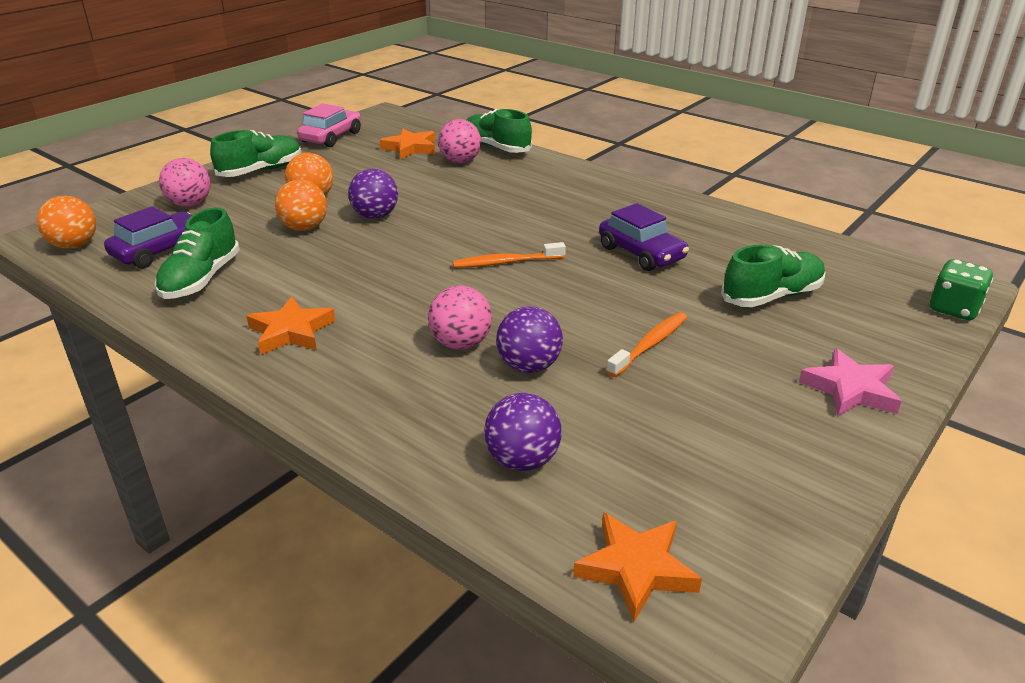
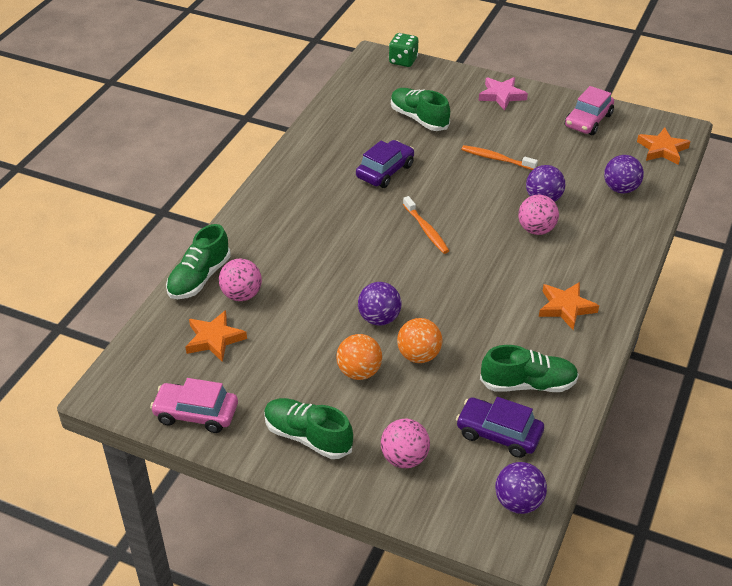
camera: 105 degrees left, 10 degrees up
(74, 245) = (518, 502): orange ball -> purple ball
(761, 481) = (588, 120): none -> pink car

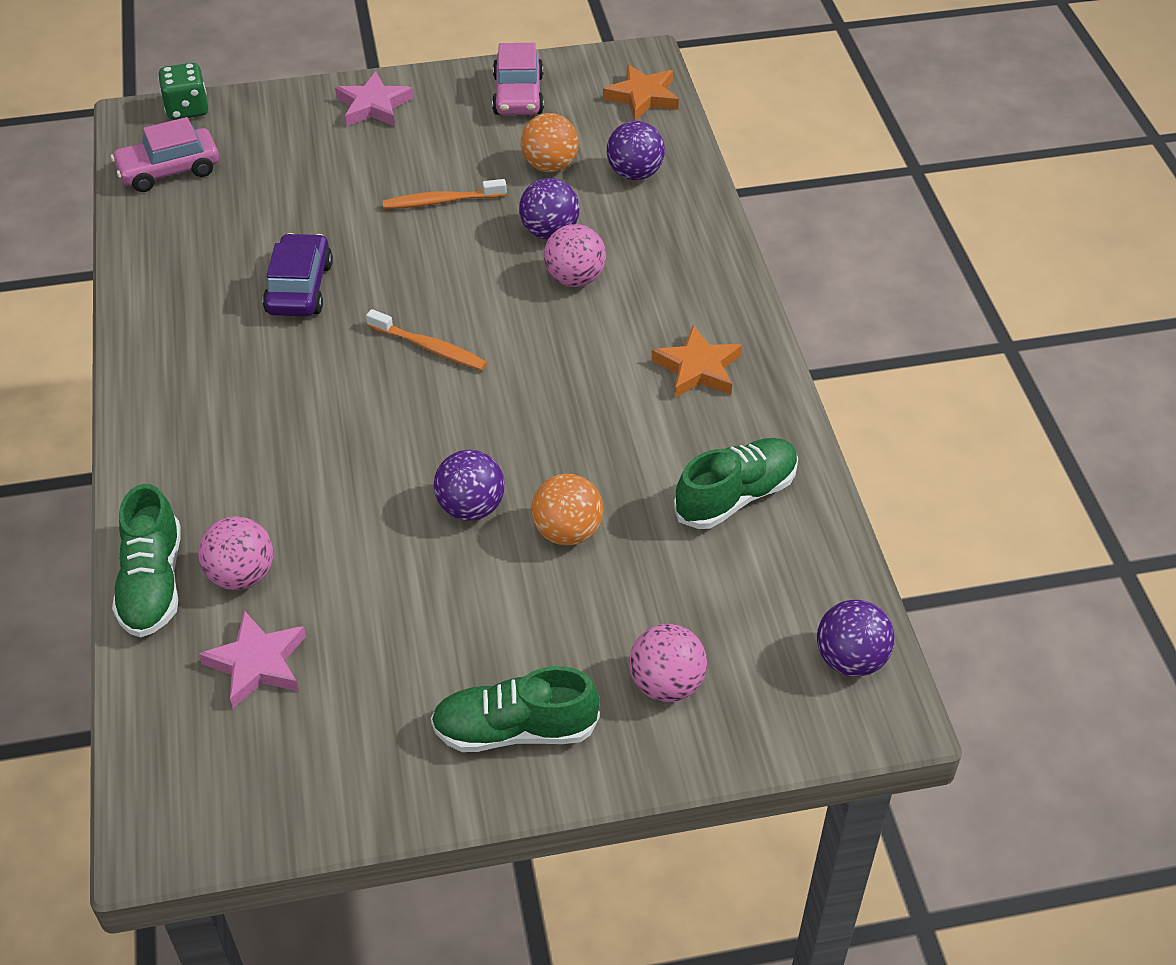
camera: 35 degrees left, 5 degrees up
(196, 414) = (326, 789): pink car -> pink car (169, 170)
(214, 339) = (257, 663): orange star -> pink star
(359, 372) = (507, 598): orange ball -> orange ball (550, 166)
(419, 119) = (283, 188): green shoe -> none
(499, 434) = (754, 583): purple car -> none

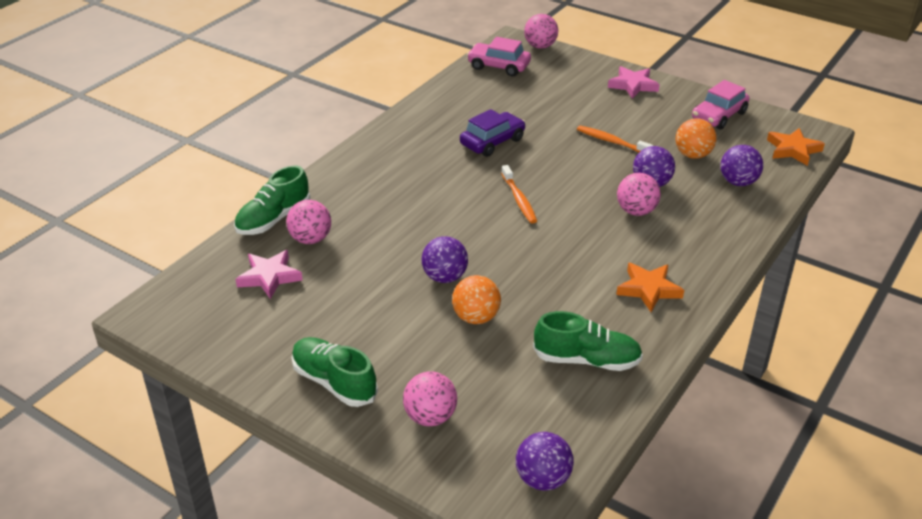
camera: 45 degrees right, 10 degrees down
(187, 109) = (540, 46): green dice -> pink ball

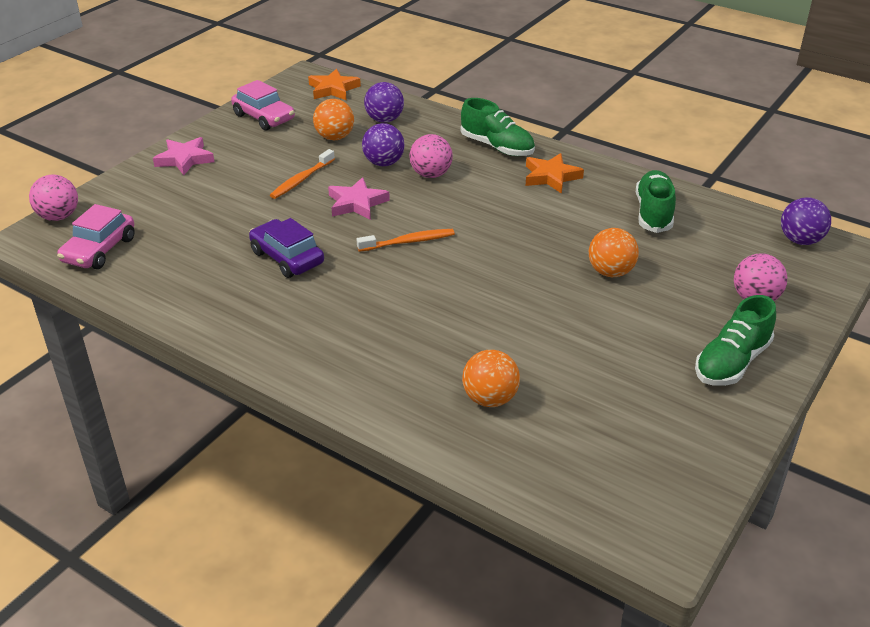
camera: 90 degrees left, 0 degrees up
(269, 277) = (569, 429): pink star -> pink star (357, 203)
(273, 219) = (447, 438): green shoe -> green shoe (497, 147)
(310, 239) = (490, 399): pink ball -> orange ball
(445, 277) = (550, 292): purple ball -> none

